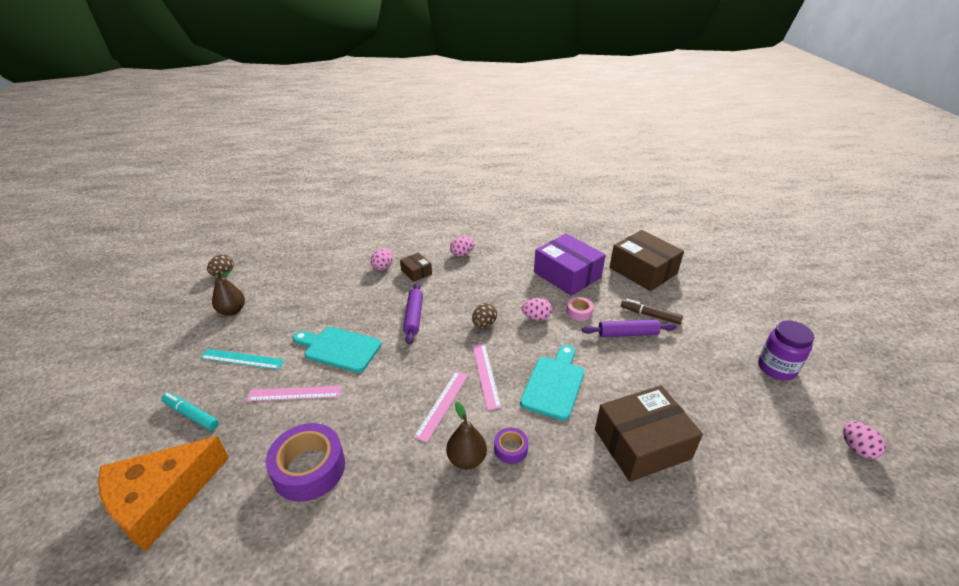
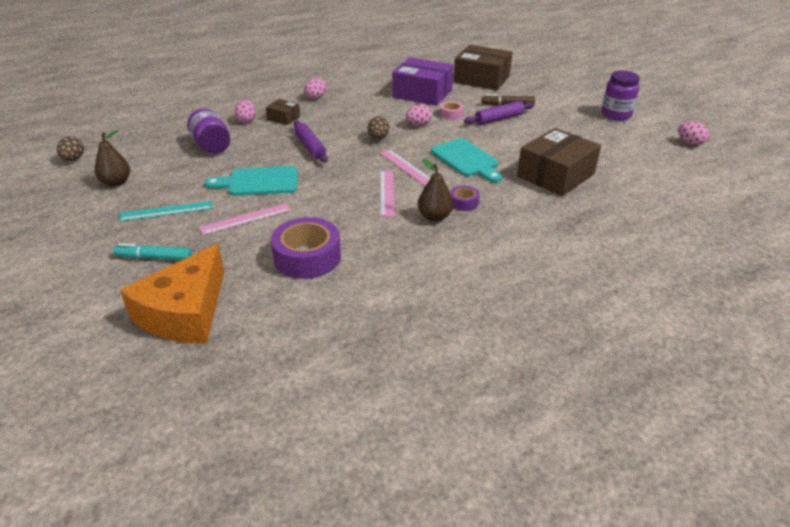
camera: 25 degrees left, 0 degrees up
(333, 290) = (212, 146): none -> purple jar
(554, 384) = (466, 160): turquoise cutting board -> turquoise cutting board turned 150 degrees clockwise

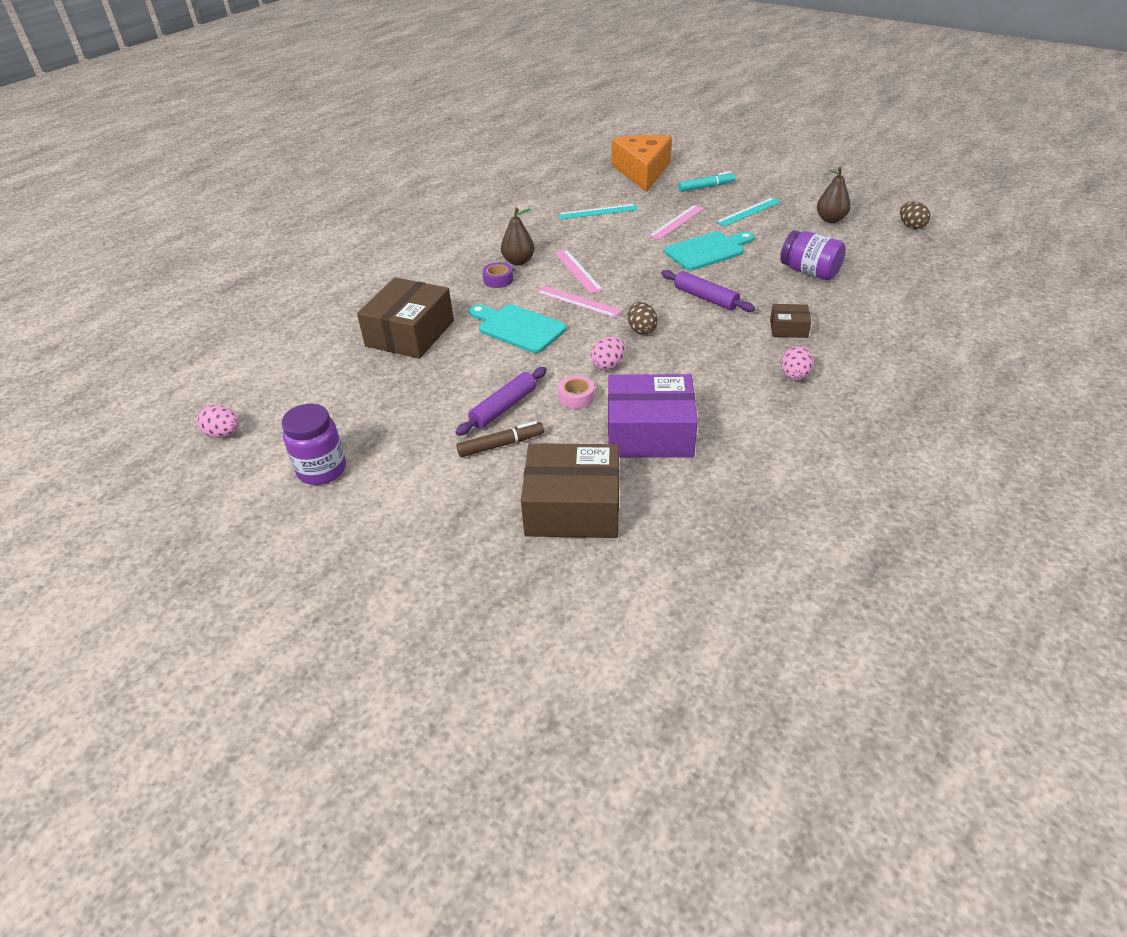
camera: 160 degrees right, 5 degrees up
(247, 121) = (825, 312): pink egg -> none
(307, 257) = (598, 212): purple tape -> turquoise ruler

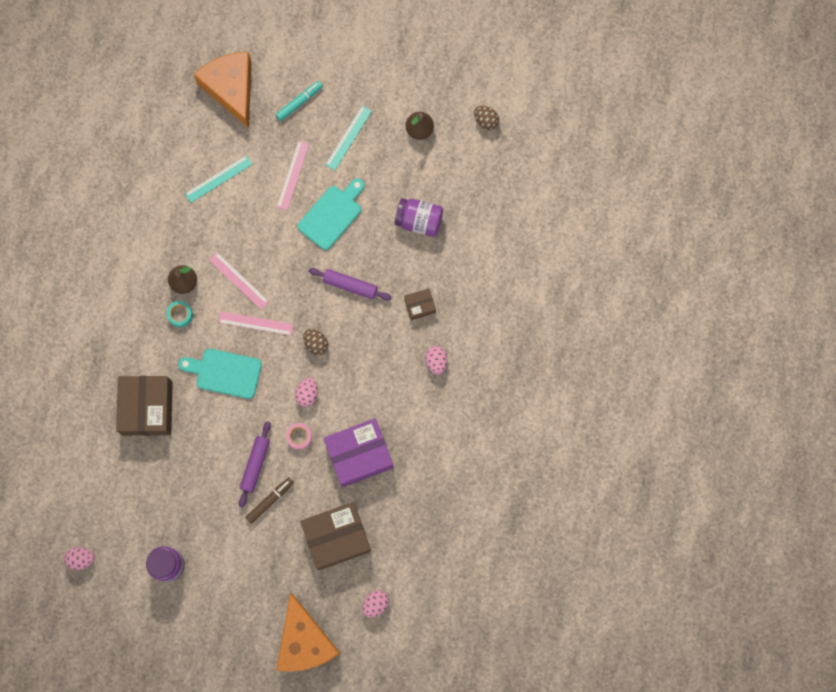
camera: 25 degrees left, 35 degrees up
(449, 619) = (304, 641): none -> orange cheese
(498, 280) = (180, 315): purple tape -> turquoise tape
(593, 607) = (375, 604): none -> pink egg

